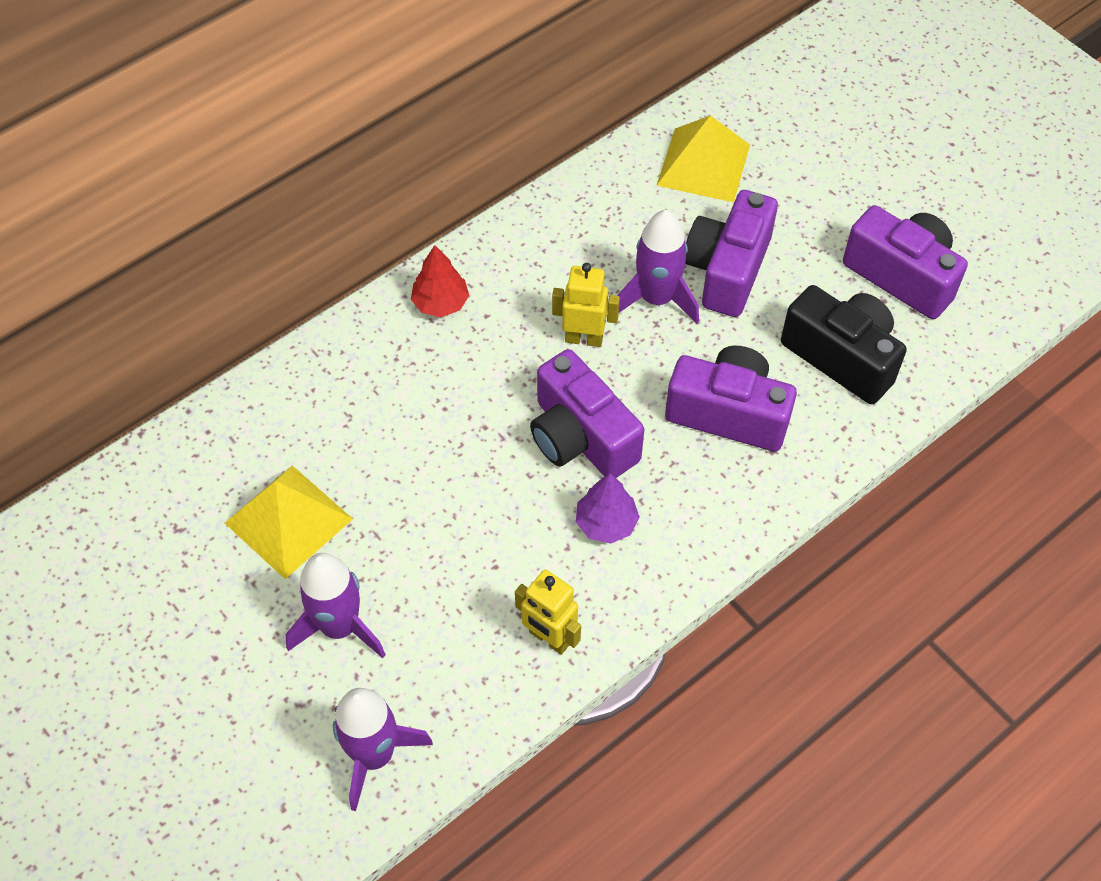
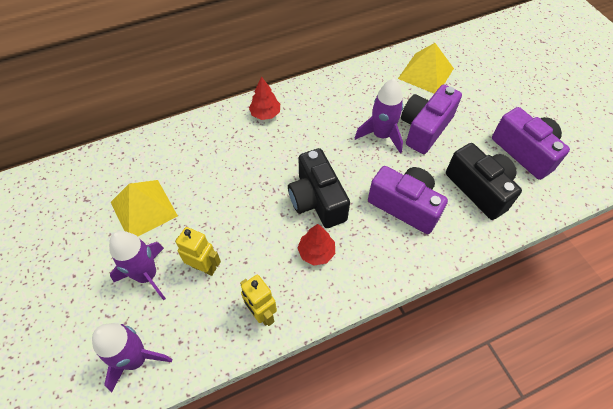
camera: 15 degrees right, 0 degrees up
(580, 437) = (317, 200): purple camera -> black camera
(584, 338) = (335, 148): yellow robot -> yellow robot (204, 267)
(606, 523) = (316, 252): purple tree -> red tree

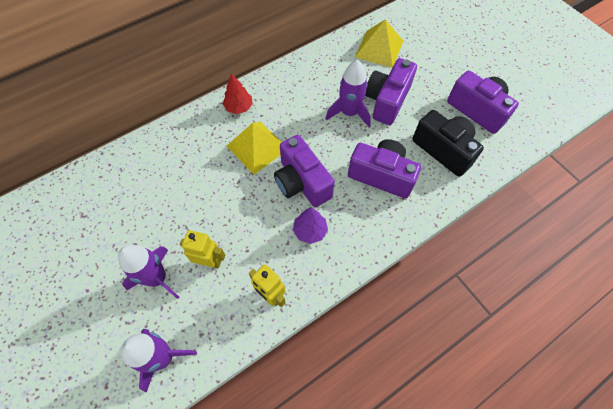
camera: 10 degrees left, 5 degrees up
(144, 209) = (141, 216): yellow pyramid -> yellow pyramid (257, 147)
(316, 252) = (310, 231): red tree -> purple tree
(317, 200) = (302, 182): black camera -> purple camera

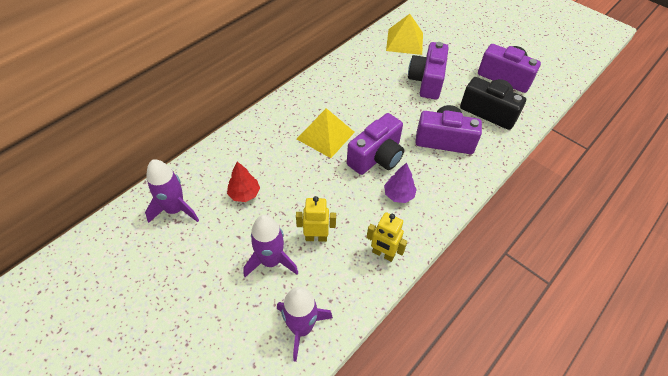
camera: 15 degrees left, 10 degrees down
(239, 107) = (296, 105): red tree -> red tree (244, 194)
(302, 182) = (376, 157): purple camera -> purple camera turned 90 degrees counterclockwise
(349, 113) = (398, 95): purple rocket -> purple rocket (175, 209)

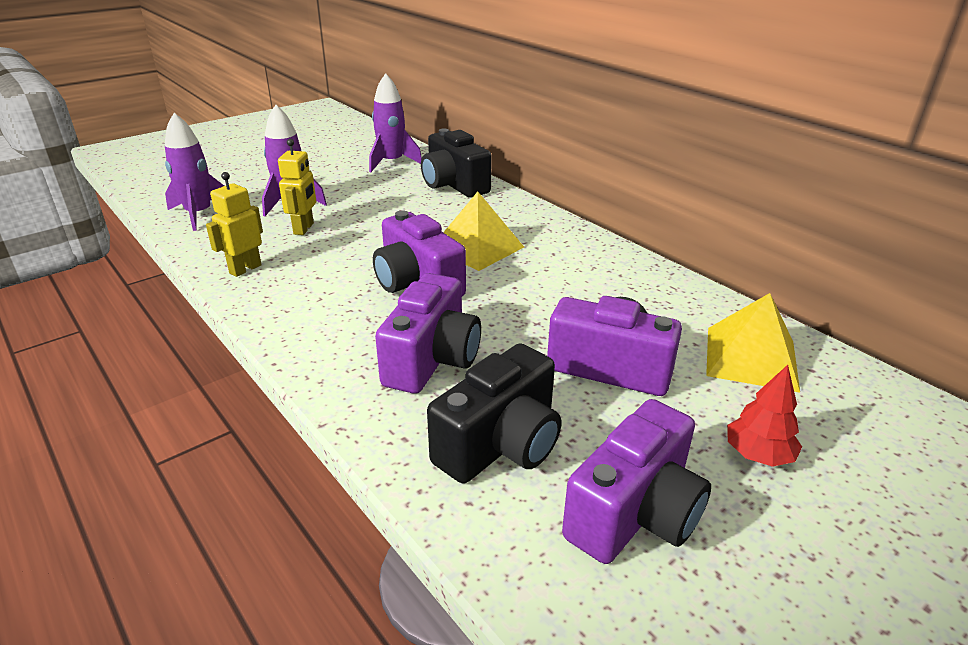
camera: 100 degrees right, 20 degrees down
(225, 159) = (454, 185): none -> black camera
(244, 194) = (394, 193): red tree -> red tree (758, 455)
(398, 195) = (333, 293): purple tree -> none

